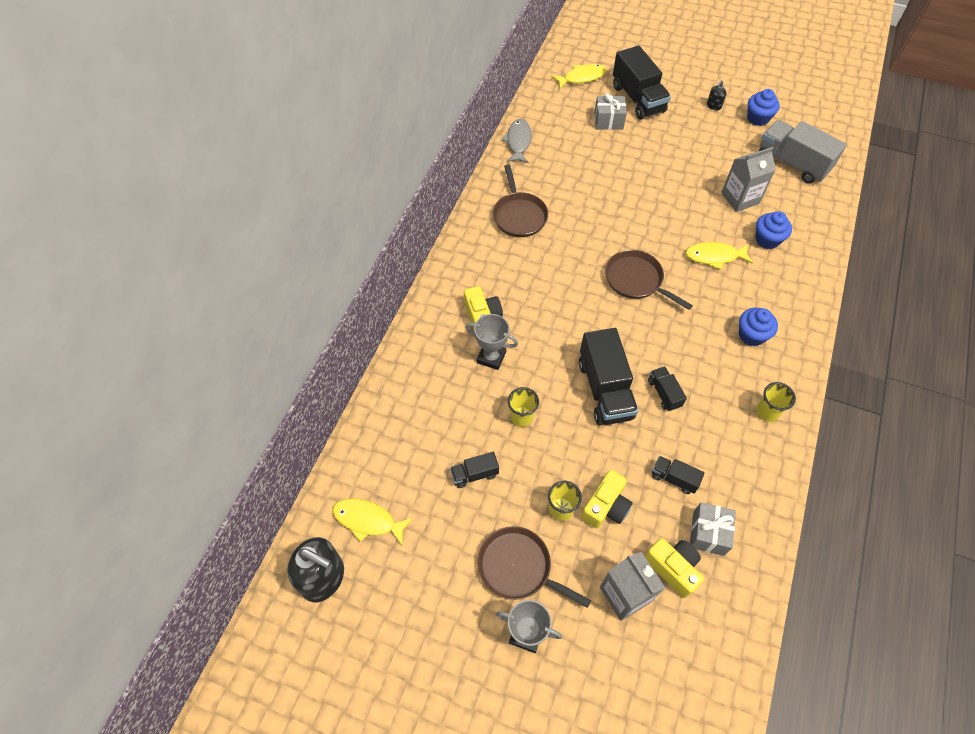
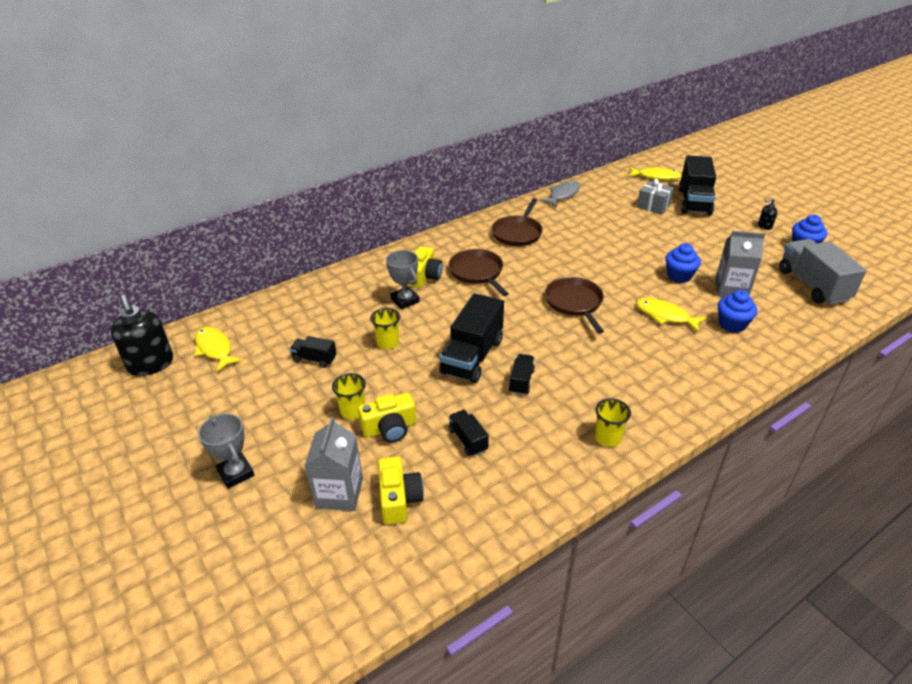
camera: 35 degrees right, 20 degrees down
(518, 567) = (279, 429): brown pan -> brown pan (477, 272)
(708, 533) = (457, 493): grey gift -> none
(751, 335) = (647, 380): blue cupcake -> blue cupcake (679, 276)

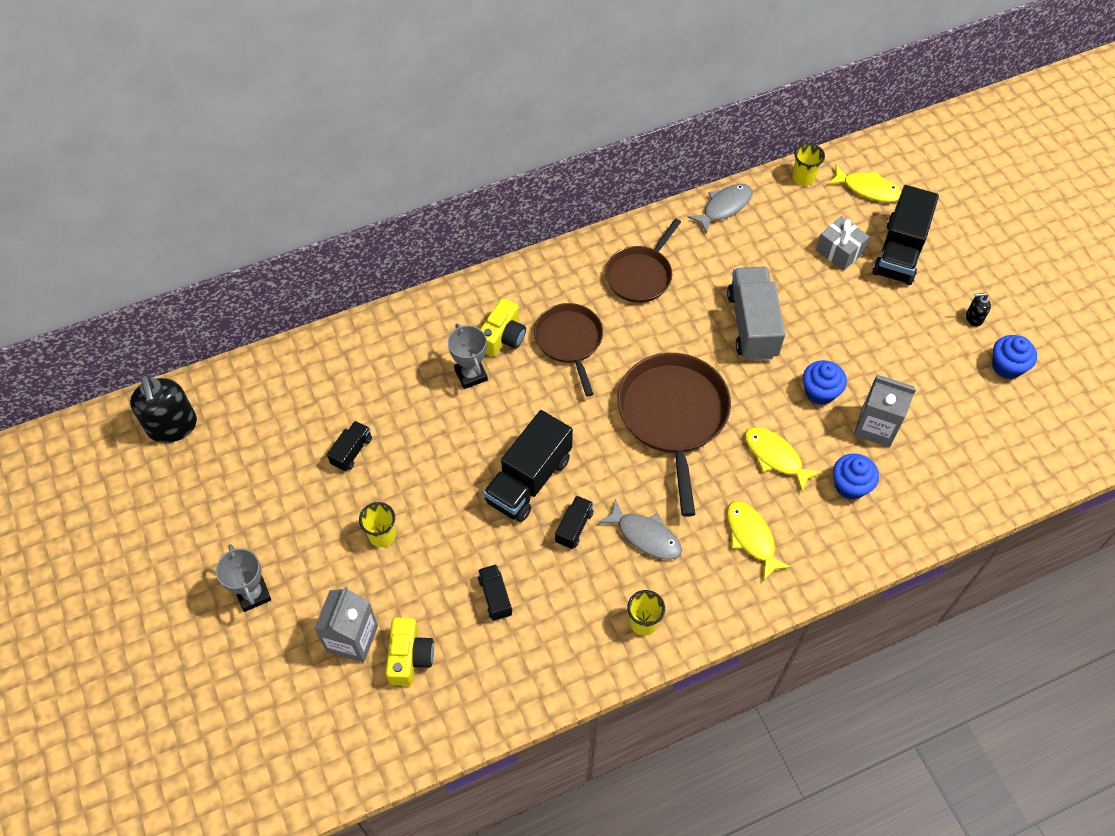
camera: 10 degrees right, 20 degrees up
(215, 349) = (243, 415): yellow fish -> yellow fish (751, 537)
(314, 359) = (352, 451): black truck -> black truck turned 90 degrees clockwise
(388, 343) = (437, 441): yellow cup -> yellow cup (803, 178)
(390, 428) = (417, 565): yellow camera -> none
(574, 303) = (673, 415): brown pan -> brown pan, size x1.58
(584, 378) = (645, 536): none -> grey fish
(812, 285) = (982, 438): grey truck -> grey truck (752, 325)

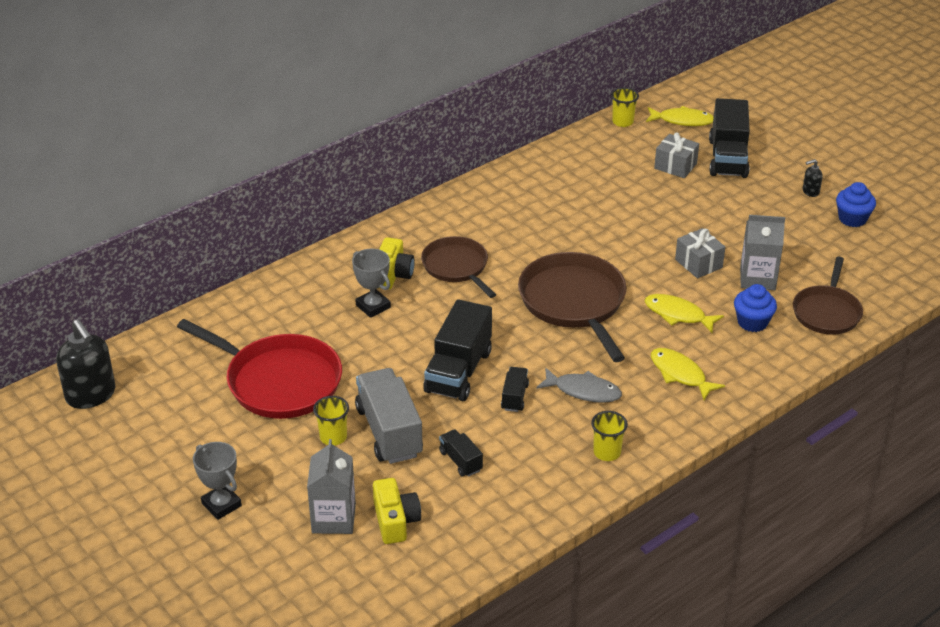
camera: 15 degrees left, 20 degrees down
(352, 451) = (279, 381): black truck -> red pan
(640, 275) = (503, 211): brown pan -> brown pan (827, 312)
(724, 207) = (560, 152): grey fish -> none
(752, 325) = (619, 228): grey truck -> grey truck (389, 432)
(820, 392) = (698, 263): blue cupcake -> grey gift

